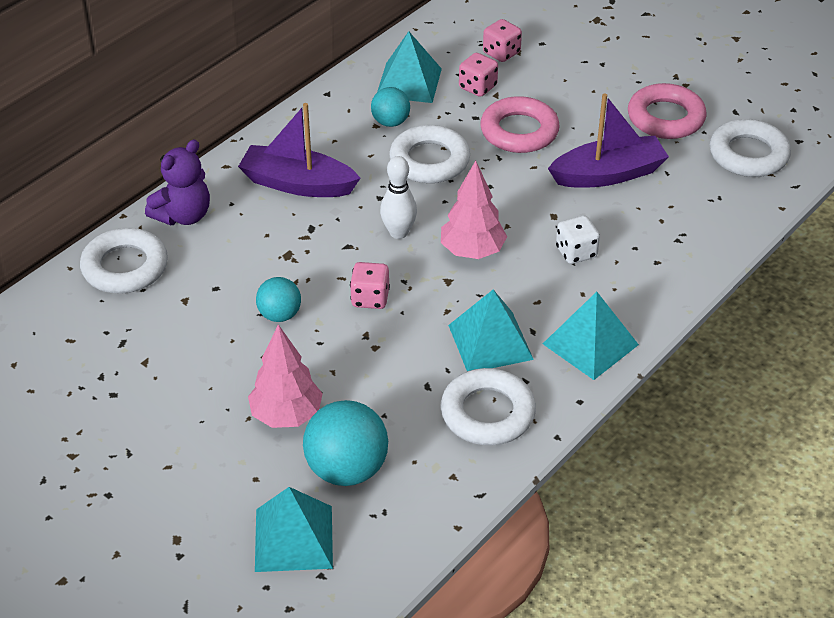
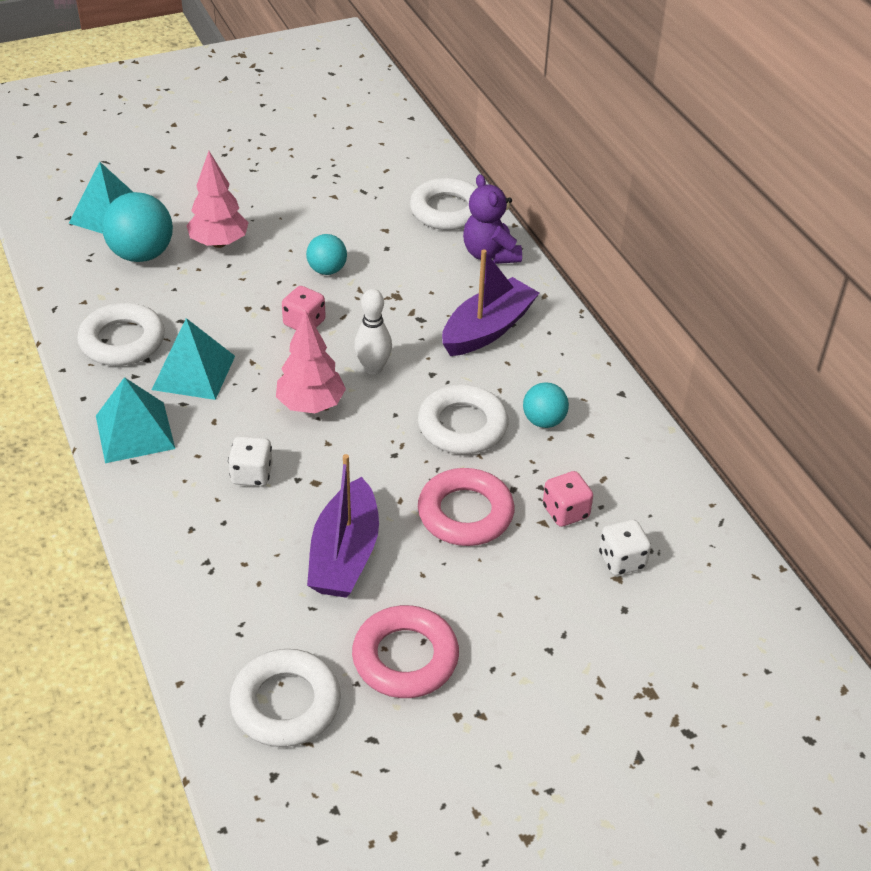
camera: 115 degrees right, 0 degrees up
(409, 82) = (606, 460): turquoise pyramid -> none
(501, 53) = (622, 560): pink dice -> white dice

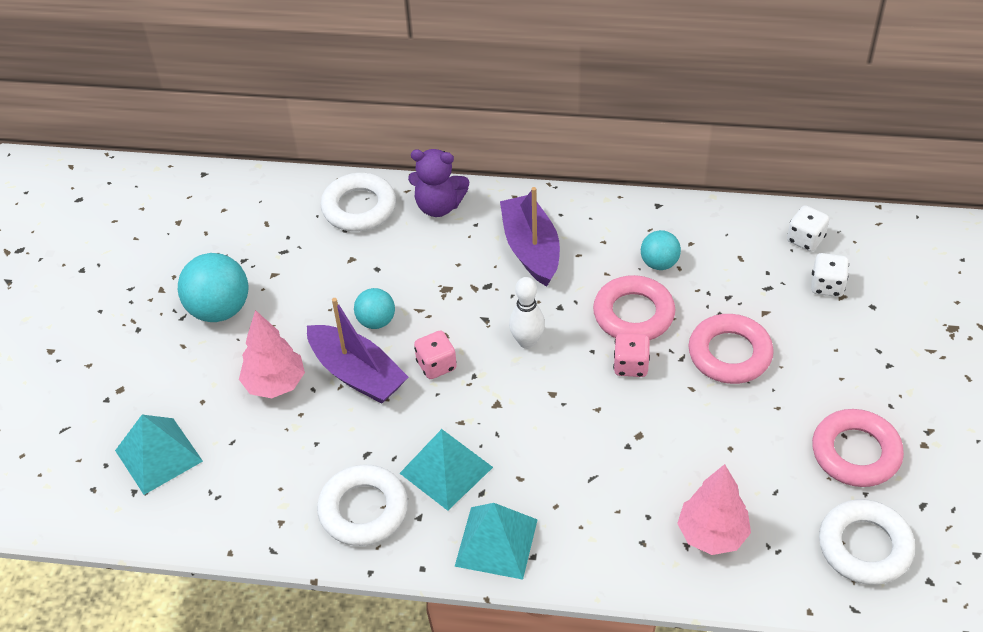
camera: 55 degrees left, 5 degrees up
(142, 254) = (244, 450): turquoise ball -> turquoise ball (219, 309)
(252, 474) = (604, 475): white dice -> white dice (805, 239)
(311, 405) = (545, 402): pink tree -> pink tree (712, 534)
(345, 554) = (730, 448): purple boat -> purple boat (357, 374)
(462, 426) = (633, 314): white ring -> pink ring
(565, 512) = (762, 295): pink dice -> pink dice (631, 365)

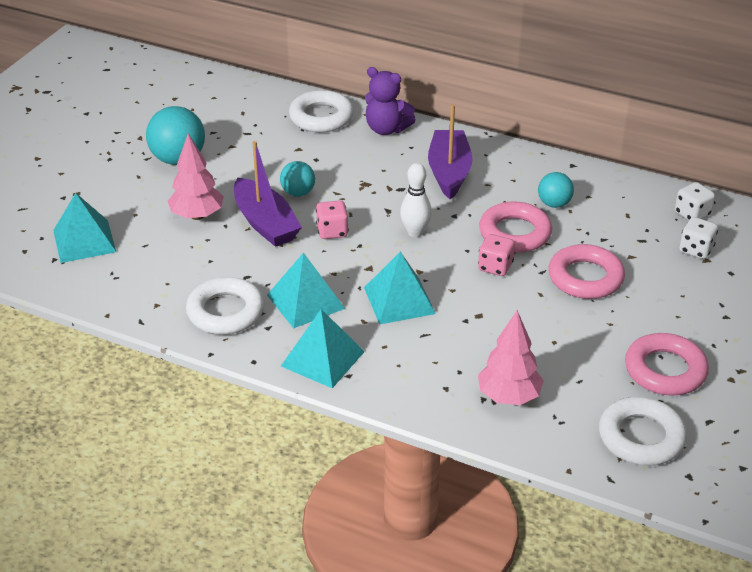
camera: 15 degrees right, 10 degrees down
(547, 439) = (399, 300): none -> turquoise pyramid

